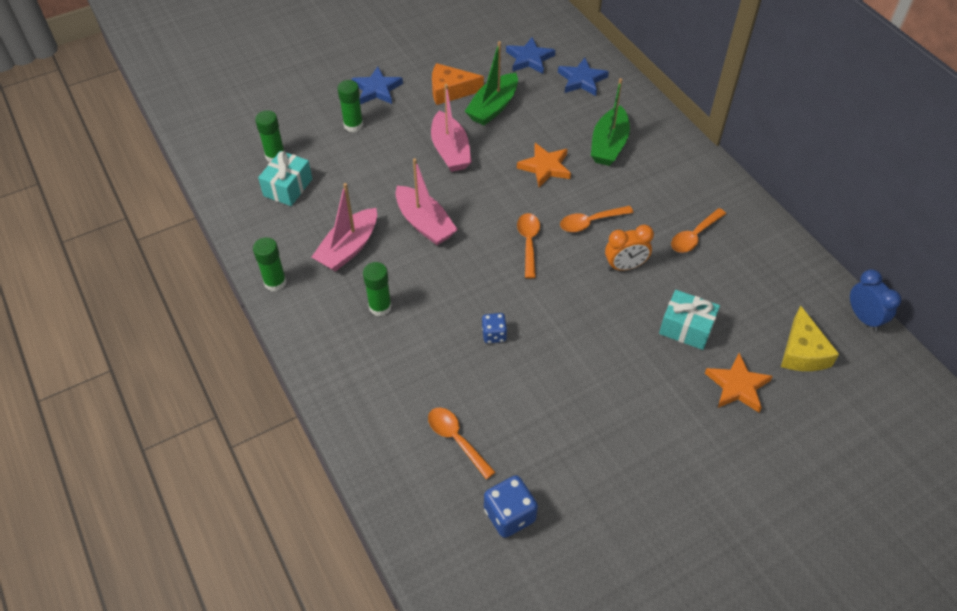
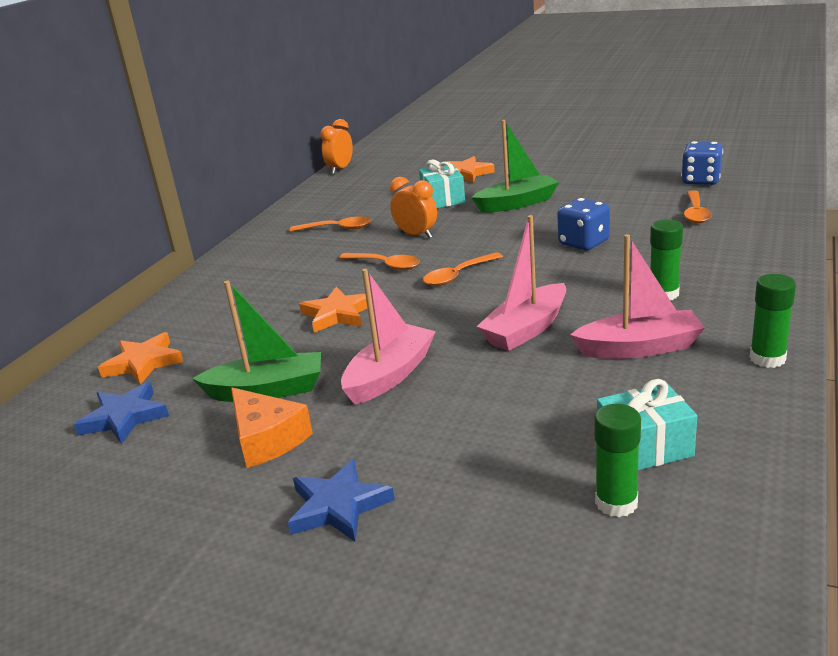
camera: 125 degrees left, 25 degrees down
(353, 125) = (448, 475): green glue stick -> none
(424, 223) = (526, 329): pink boat -> pink boat turned 150 degrees counterclockwise
(494, 334) = (583, 243): blue dice -> blue dice, size x1.60
(582, 80) = (143, 363): blue star -> orange star
(609, 145) = (256, 301): green boat -> green boat (517, 203)
(802, 352) = (401, 171): yellow cheese -> none
(863, 318) = (340, 169): blue clock -> orange clock

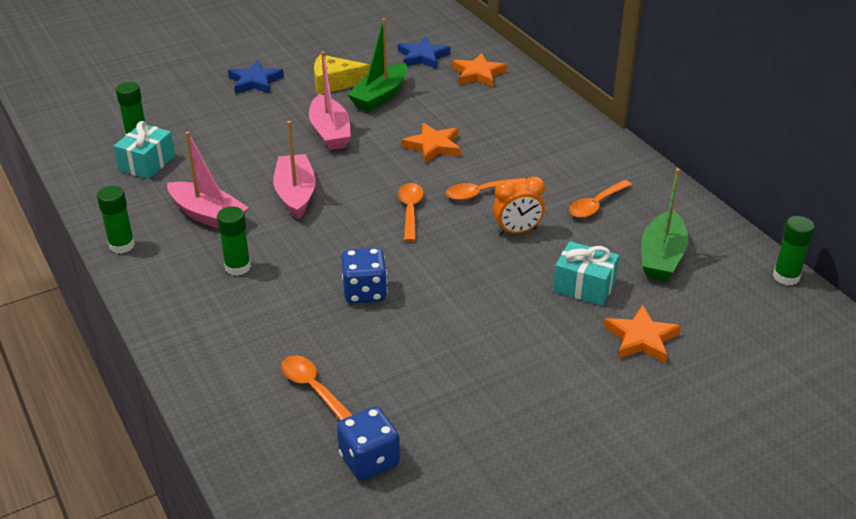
camera: 125 degrees right, 10 degrees up
(267, 439) = (335, 83): orange cheese -> yellow cheese
(340, 169) = (786, 277): orange clock -> green glue stick
(517, 203) = (503, 316): green boat -> green boat (661, 257)
(639, 348) = (208, 215): pink boat -> pink boat turned 90 degrees counterclockwise

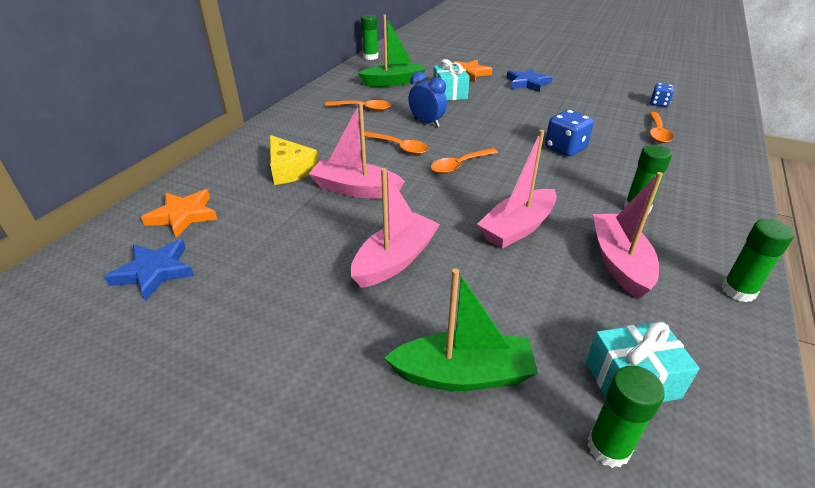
camera: 125 degrees left, 0 degrees up
(255, 81) = (334, 409): blue star -> blue star (527, 83)
(335, 83) = (277, 315): yellow cheese -> yellow cheese (289, 170)
(369, 460) = (659, 104): blue dice -> blue dice, size x0.62
(380, 96) = (285, 261): green boat -> green boat (463, 374)
(433, 146) = (355, 189): orange star -> pink boat
(517, 231) = (426, 123): orange clock -> blue clock

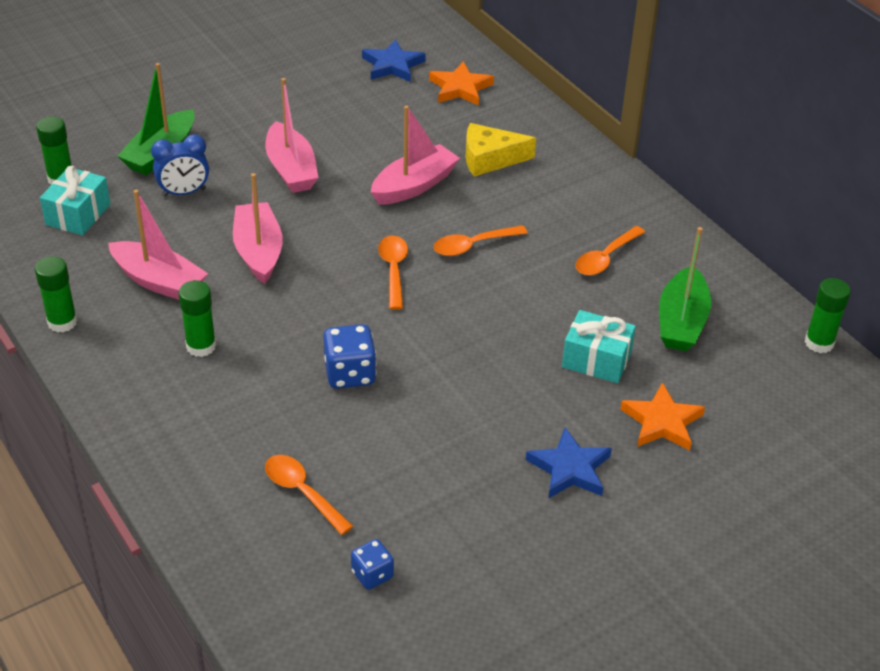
camera: 120 degrees right, 5 degrees up
(426, 123) = (517, 293): blue clock -> blue clock (184, 193)

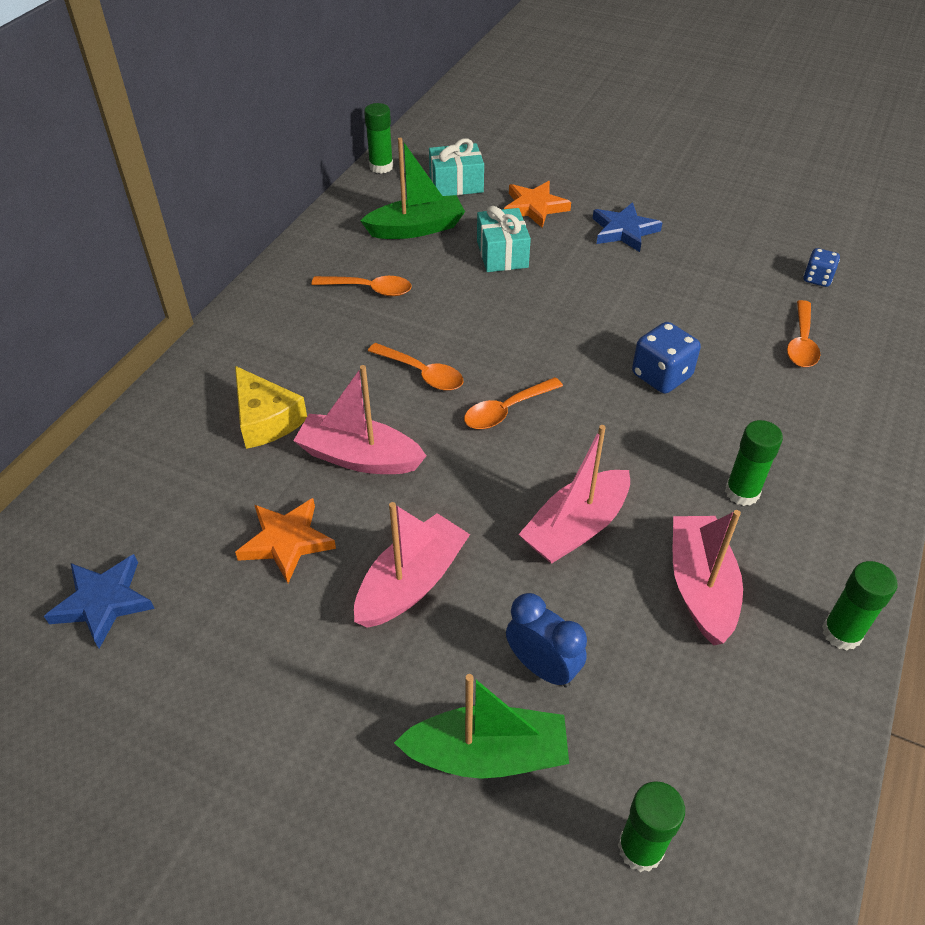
camera: 120 degrees left, 5 degrees up
(78, 214) = (683, 761): turquoise gift -> turquoise gift (456, 184)
(460, 88) = (127, 506): orange star -> orange star (286, 541)

